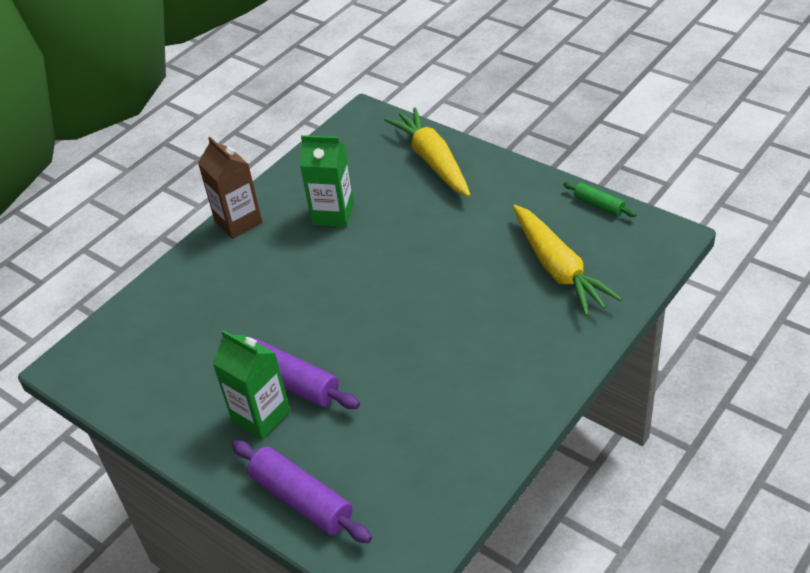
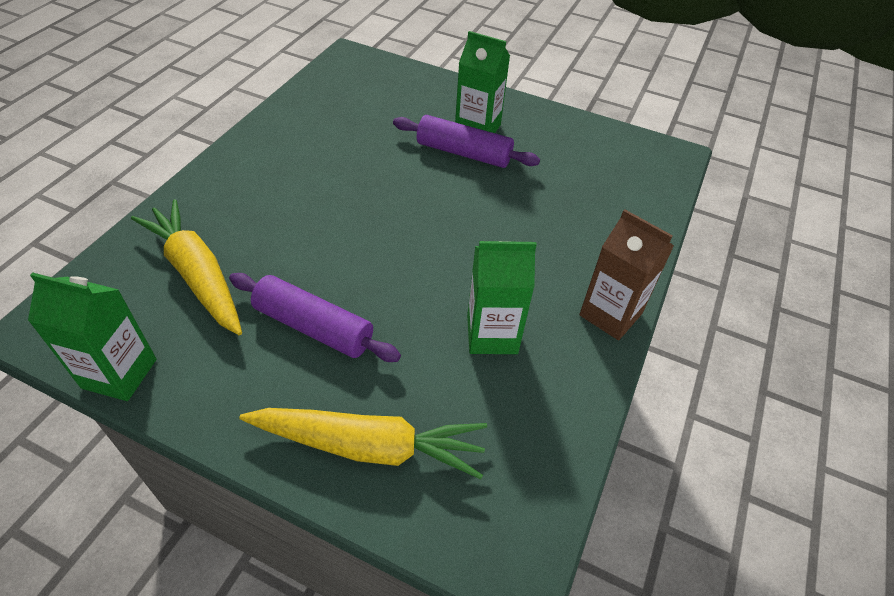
camera: 160 degrees right, 5 degrees up
(302, 499) = (423, 85): purple rolling pin -> purple rolling pin (313, 327)
(432, 161) = (369, 446): yellow carrot -> yellow carrot turned 45 degrees counterclockwise
(598, 205) = (119, 373): green rolling pin -> green carton

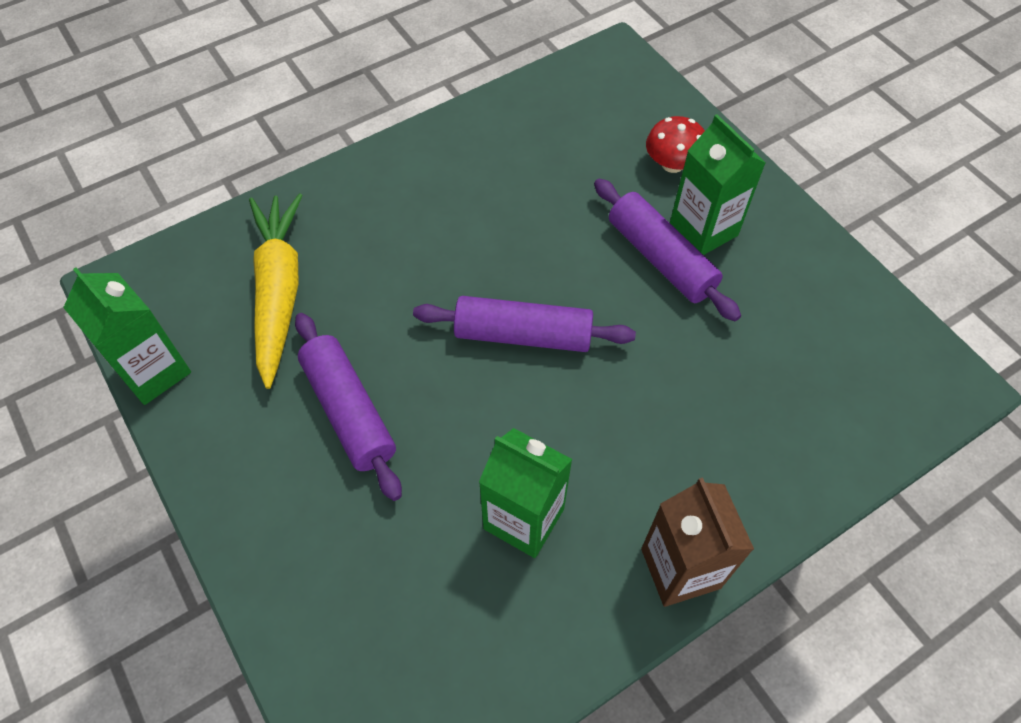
camera: 35 degrees right, 10 degrees up
(369, 446) = (317, 575): yellow carrot -> none
(407, 228) = (523, 335): none -> purple rolling pin
(431, 101) = (672, 164): none -> red mushroom

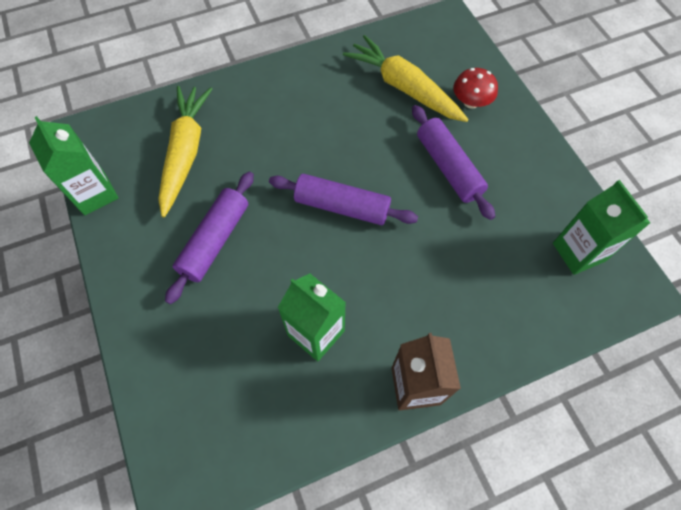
camera: 10 degrees right, 5 degrees up
(349, 411) = (215, 240): purple rolling pin -> purple rolling pin turned 45 degrees clockwise
(575, 157) = (404, 88): none -> yellow carrot
(703, 230) = (483, 151): green carton -> green carton (578, 252)

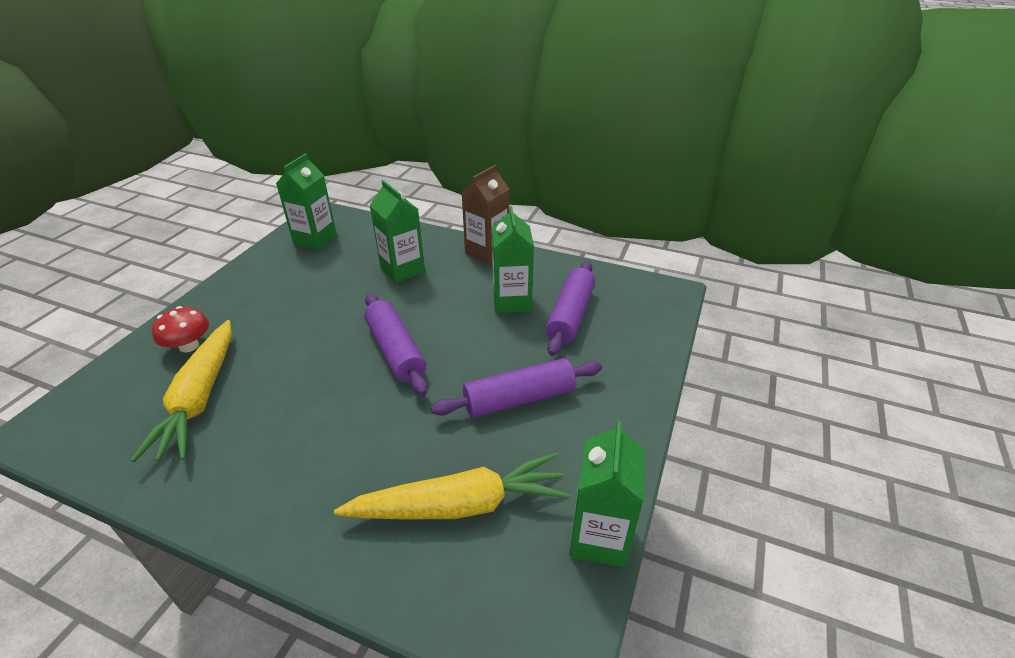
camera: 135 degrees left, 25 degrees down
(185, 152) = (460, 505): yellow carrot -> yellow carrot turned 150 degrees counterclockwise
(448, 167) = (290, 320): purple rolling pin -> purple rolling pin (570, 315)
(452, 286) = (402, 270): none -> green carton

